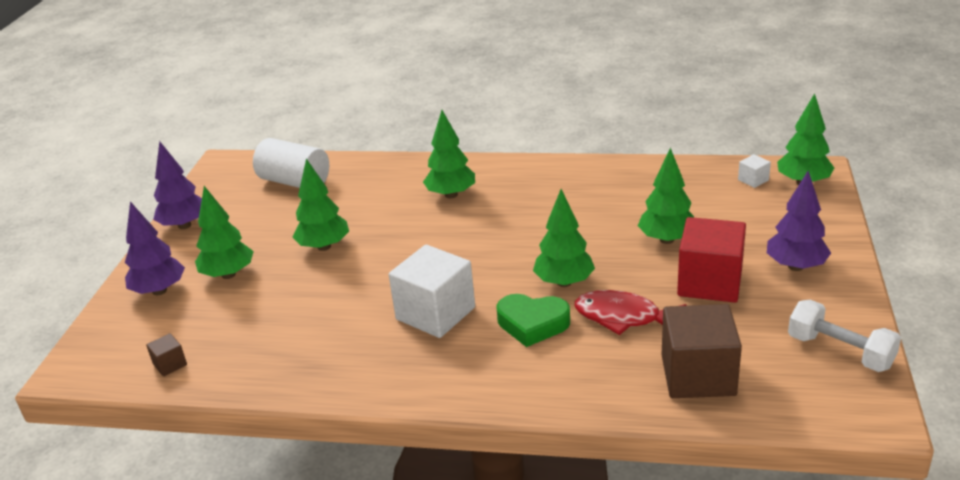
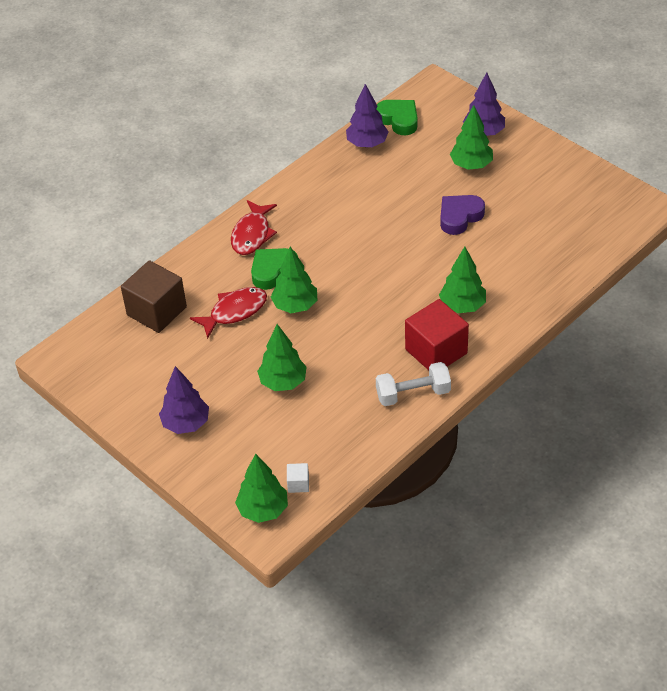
camera: 125 degrees right, 15 degrees up
(170, 364) = (398, 120): brown cube -> green heart
(184, 225) = (561, 162): purple tree -> purple tree (367, 144)
(295, 182) = (572, 233): white cylinder -> none
(324, 246) = (459, 217): green tree -> purple heart
(435, 313) = (329, 236): white cube -> none
(492, 372) = (252, 234): none -> red fish
(710, 282) = (219, 371): red cube -> red cube (436, 351)
(840, 351) = (103, 381): white dumbbell -> white dumbbell (413, 394)

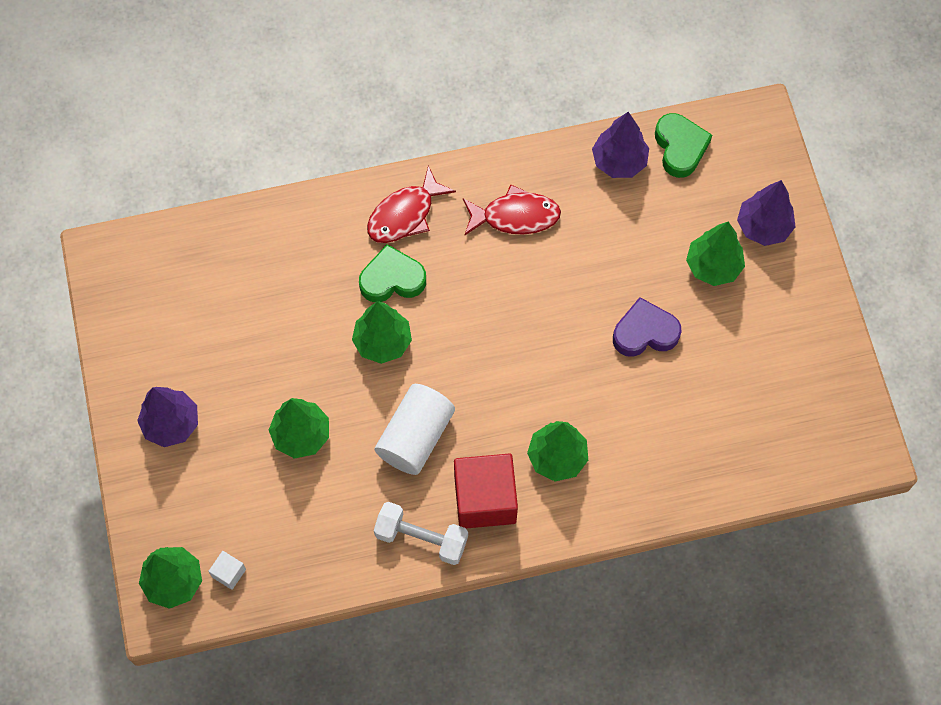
camera: 30 degrees right, 20 degrees up
(156, 311) = (238, 257): brown cube -> none
(234, 312) = (315, 309): red fish -> red fish (515, 216)
(361, 343) = (415, 436): none -> white cylinder

